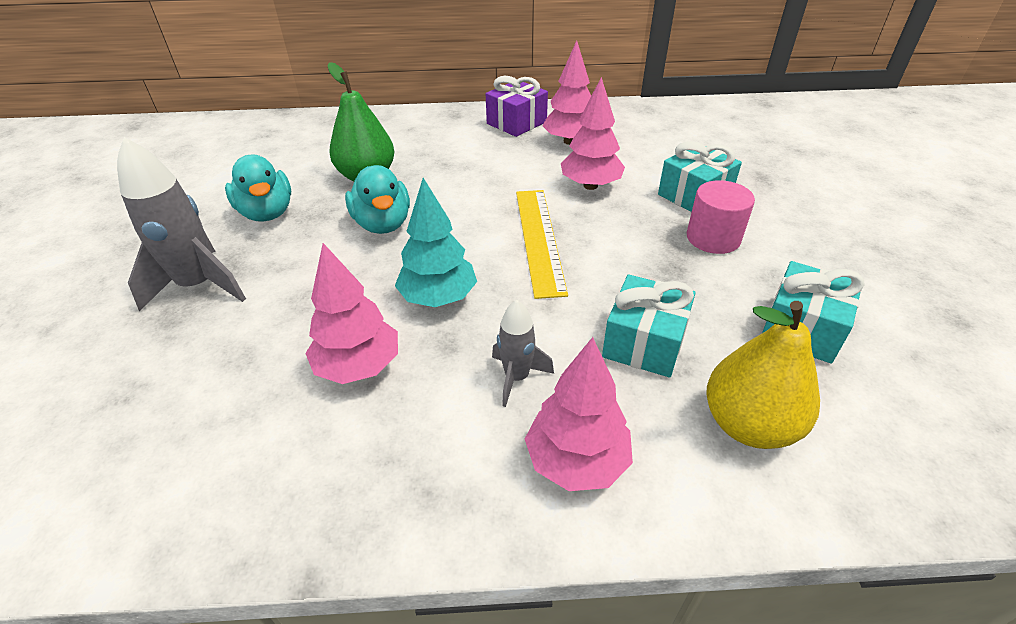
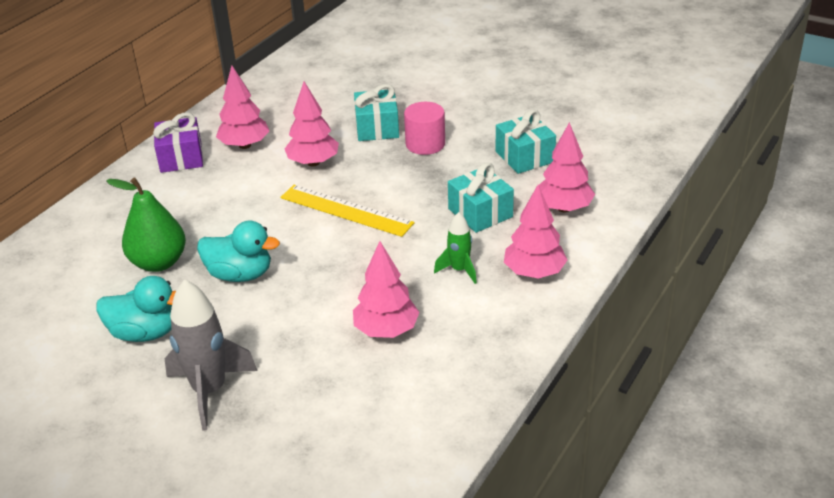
camera: 55 degrees left, 5 degrees down
(438, 298) = (357, 276): turquoise tree -> none
(516, 378) = (459, 270): grey rocket -> green rocket
(748, 424) = (564, 208): yellow pear -> pink tree

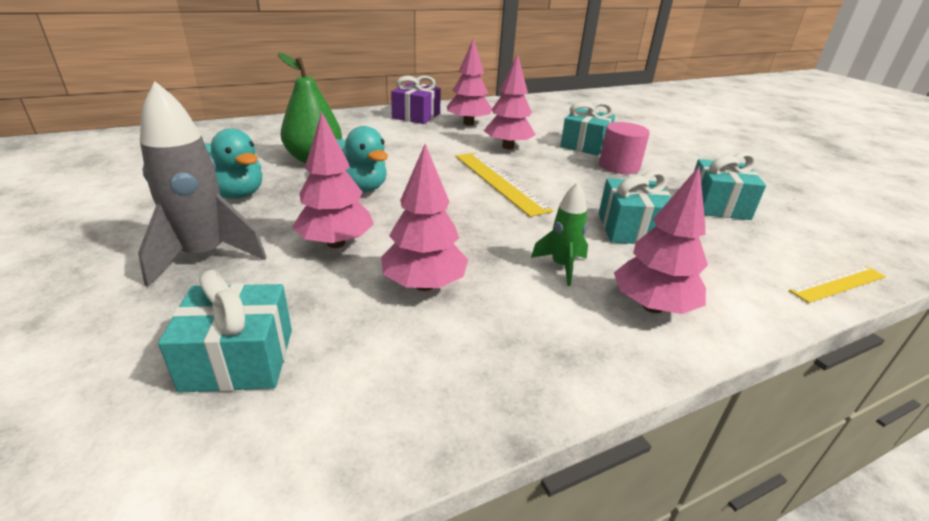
camera: 30 degrees right, 5 degrees down
(334, 432) = (239, 359): none -> turquoise gift
(564, 208) = (737, 261): pink tree -> pink tree (336, 243)
(629, 198) = (838, 284): none -> yellow ruler

